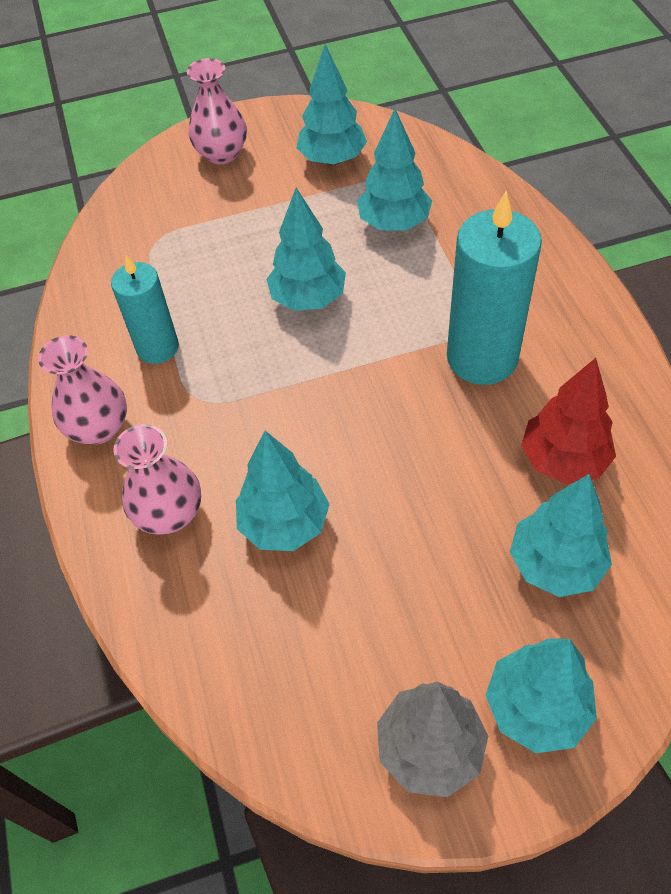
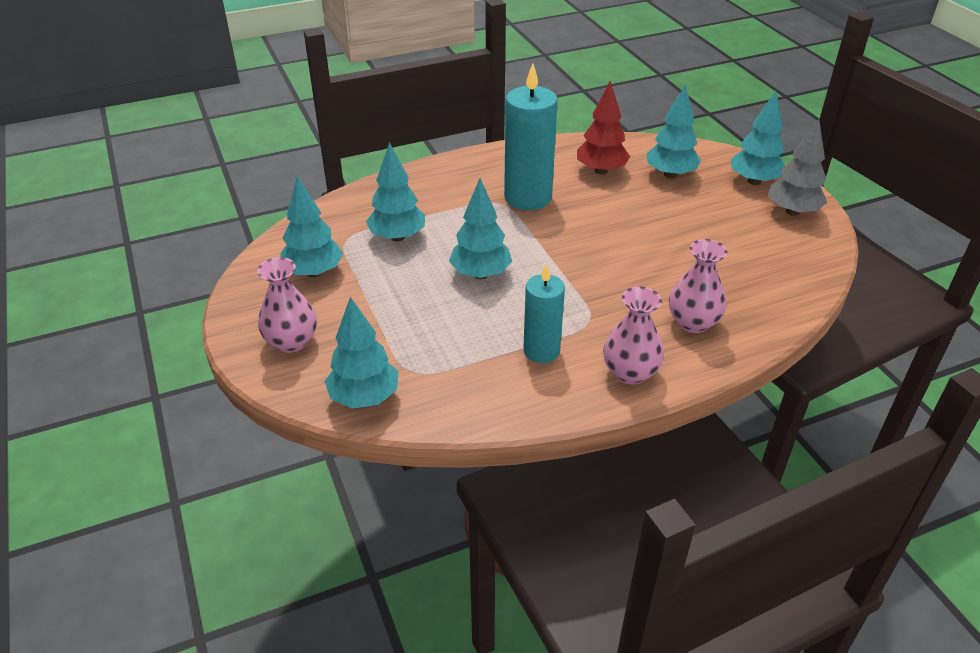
camera: 100 degrees left, 15 degrees down
(284, 524) = (681, 270): turquoise tree -> turquoise tree (364, 397)

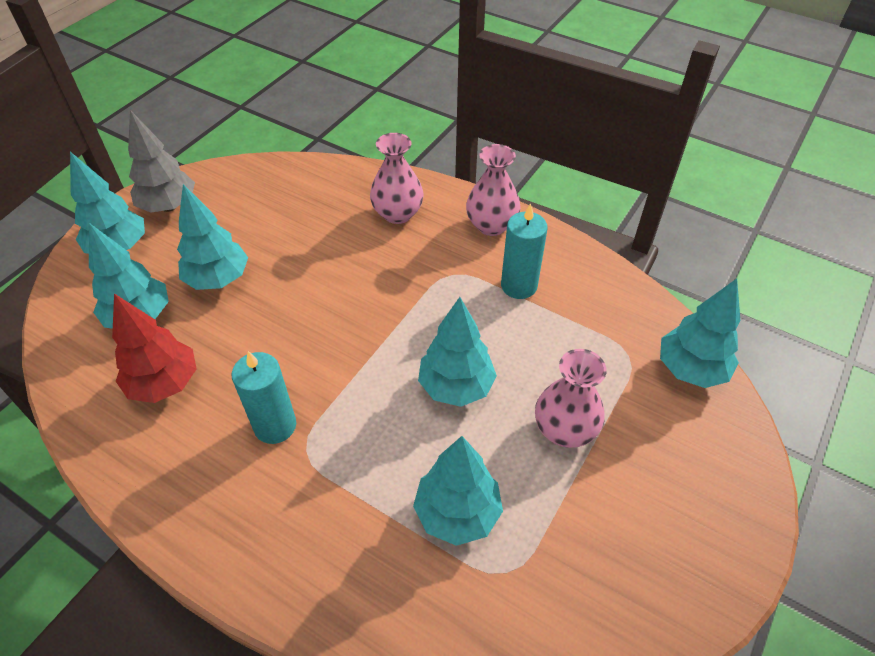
camera: 125 degrees left, 10 degrees up
(291, 341) = (701, 482): pink vase -> pink vase (564, 430)
(314, 272) = (595, 555): turquoise tree -> turquoise tree (218, 279)
(528, 197) = (275, 426): turquoise candle -> turquoise candle, size x0.62

